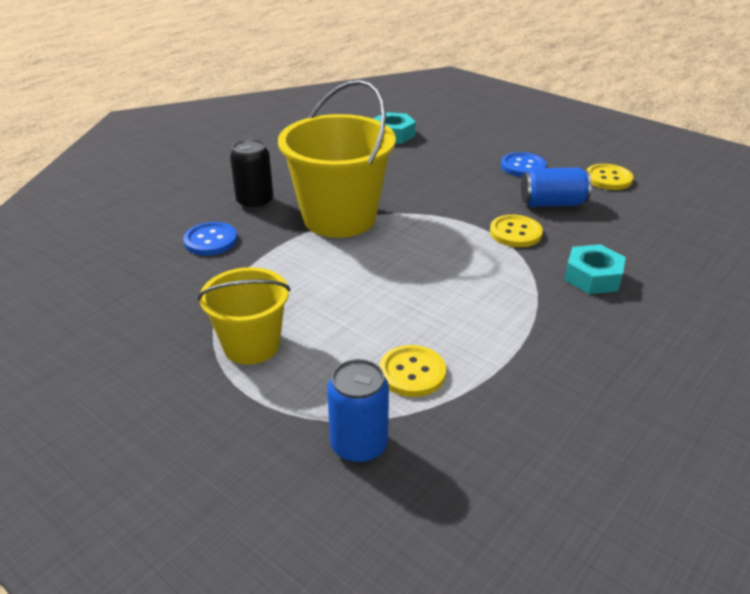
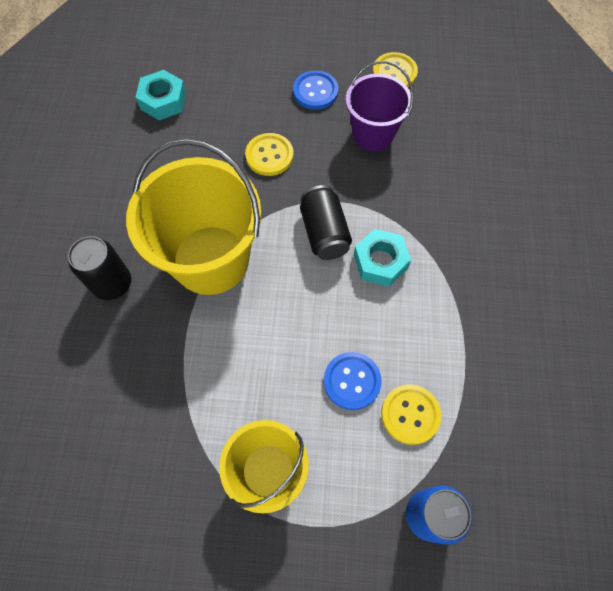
camera: 35 degrees left, 30 degrees up
(211, 240) = (118, 365): blue button -> blue button (352, 381)
(449, 238) = (324, 232): none -> black can
(515, 233) = (370, 193): yellow button -> yellow button (269, 155)
(552, 203) = (373, 134): blue can -> purple bucket
(592, 277) = (461, 216): turquoise nut -> turquoise nut (380, 261)

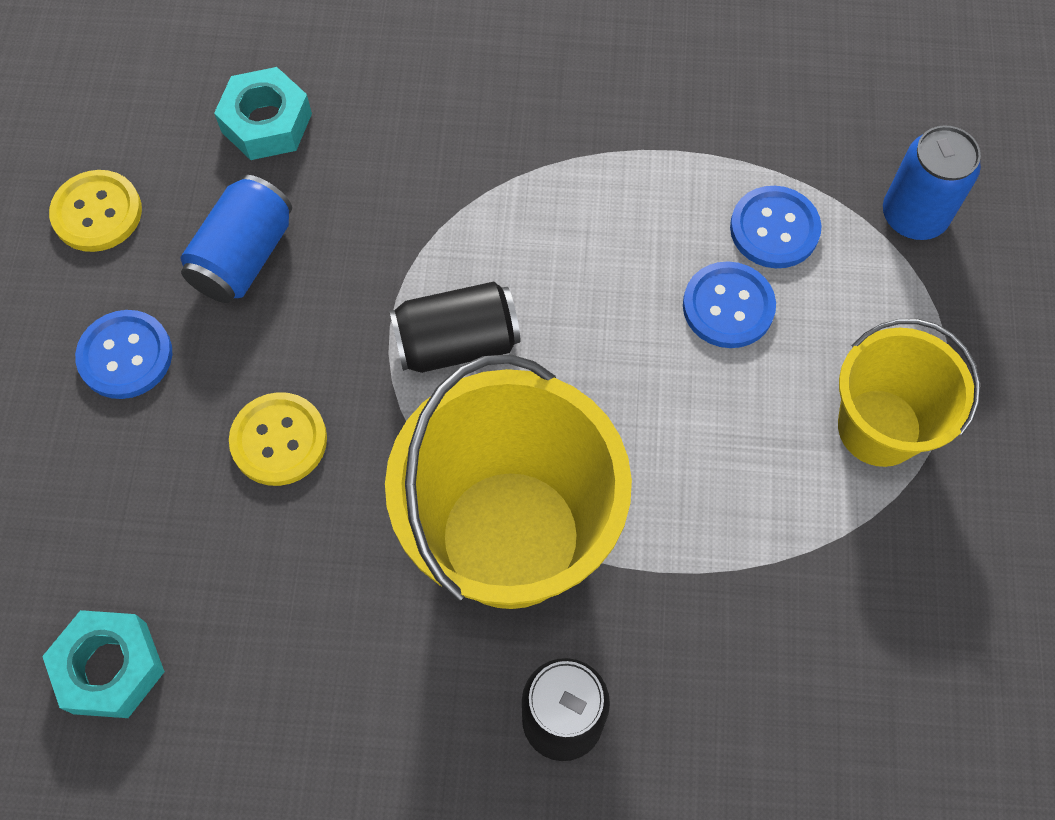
camera: 90 degrees left, 0 degrees up
(373, 134) = (243, 257): purple bucket -> blue can
(380, 261) = (515, 257): turquoise nut -> turquoise nut (266, 123)
(410, 414) = (774, 229): yellow button -> blue button

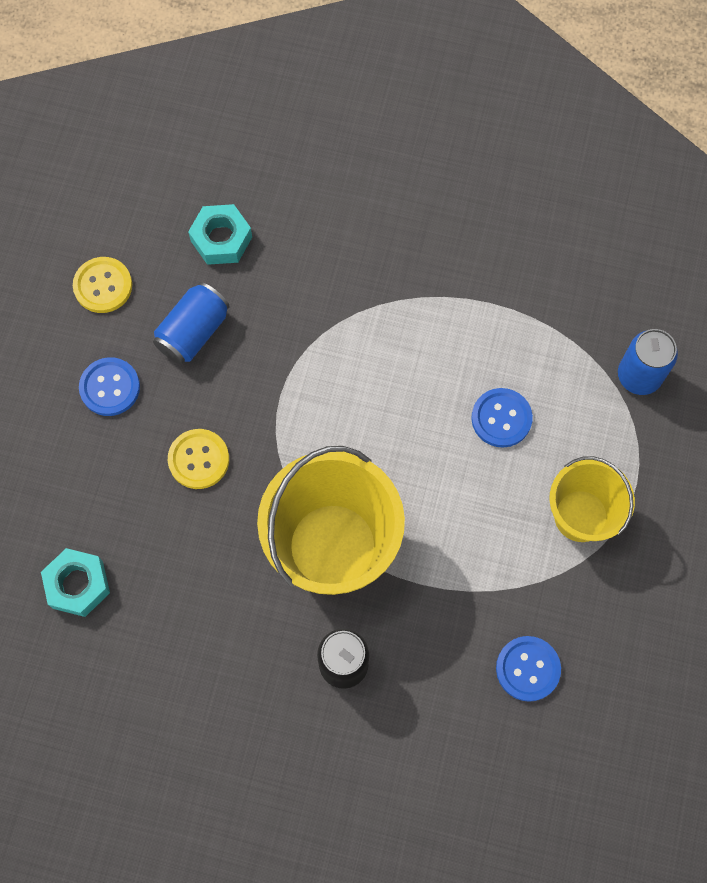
camera: 10 degrees right, 5 degrees up
(457, 343) = (321, 414): black can -> none
(774, 229) = (543, 370): blue button -> blue button (528, 669)

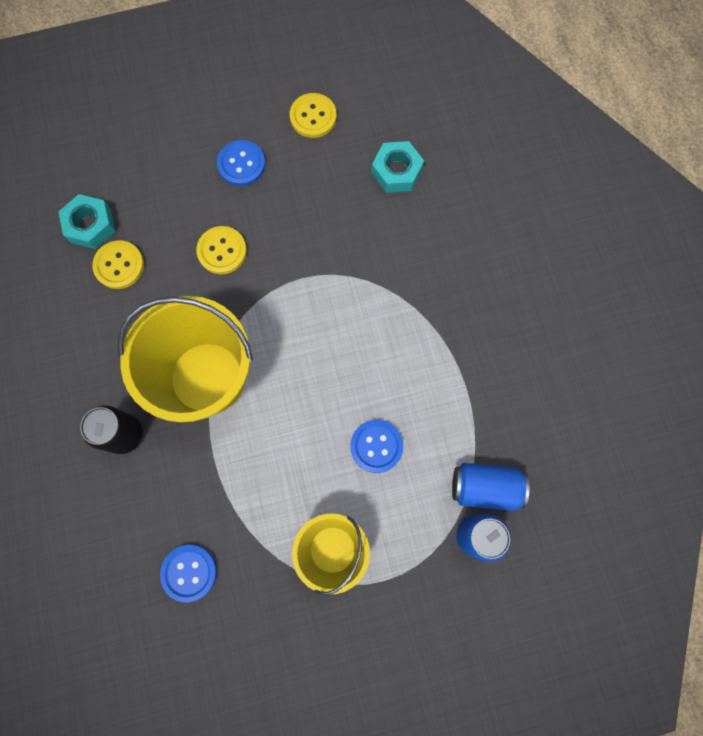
camera: 60 degrees right, 5 degrees up
(146, 576) = (119, 265): none -> yellow button
(193, 332) = (314, 193): blue can -> blue can (485, 487)

